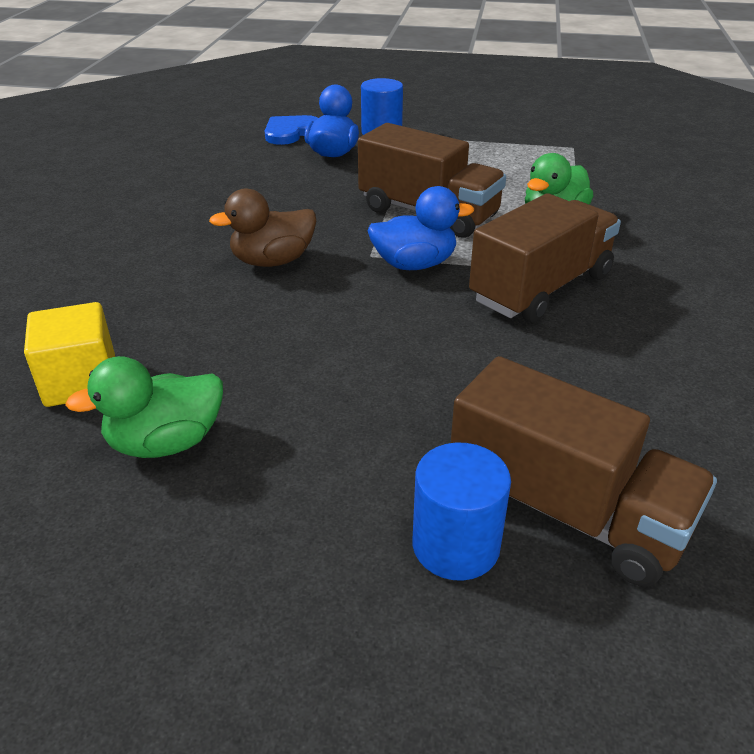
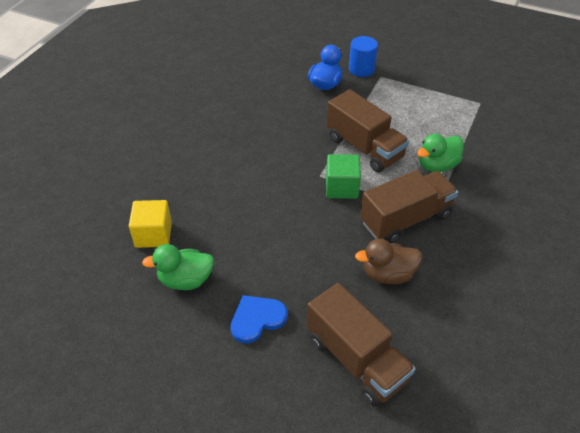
camera: 15 degrees right, 10 degrees up
(272, 261) = (265, 170): brown duck -> brown duck (388, 274)
(290, 132) = (305, 60): blue heart -> blue heart (257, 319)
(414, 264) = (341, 187): blue duck -> green cube
(456, 545) = (298, 365): blue cylinder -> none

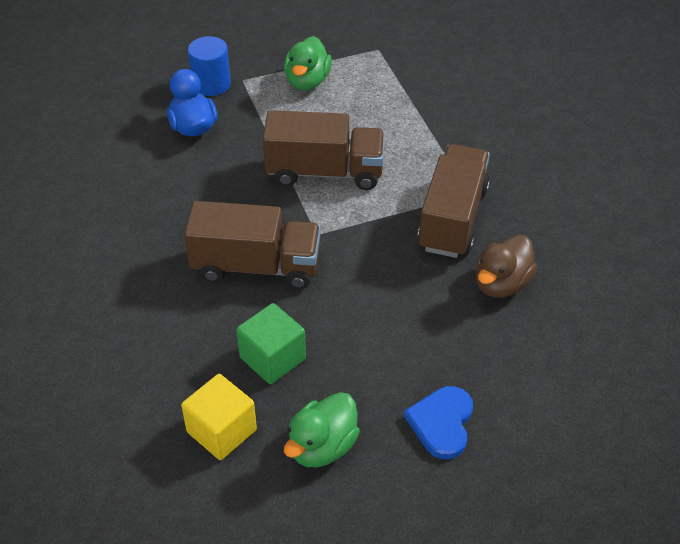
camera: 45 degrees left, 0 degrees up
(341, 187) = (355, 230): green cube -> green cube (272, 358)
(356, 359) = (569, 382): brown truck -> brown truck (256, 266)
(437, 165) = (416, 143): green duck -> green duck (307, 81)

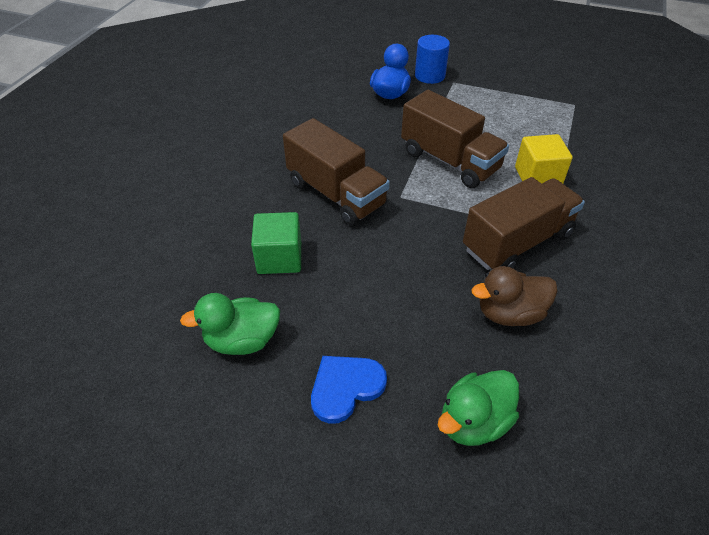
camera: 40 degrees right, 0 degrees up
(221, 431) = (194, 283): yellow cube -> yellow cube (537, 177)
(307, 81) = (498, 101): green duck -> green duck (474, 422)

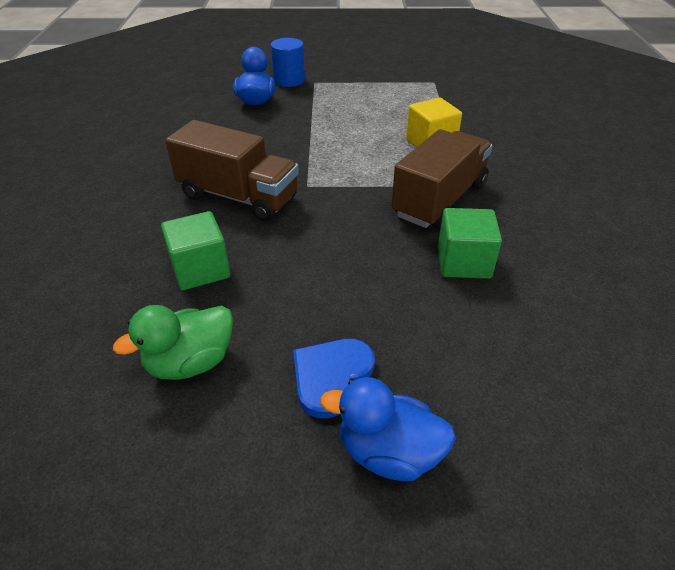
camera: 20 degrees left, 5 degrees down
(364, 469) = (389, 452): none -> blue duck
(449, 161) = (342, 146): brown truck -> none
(474, 422) = (479, 369): green duck -> none
(509, 313) = (463, 262): brown duck -> green cube

